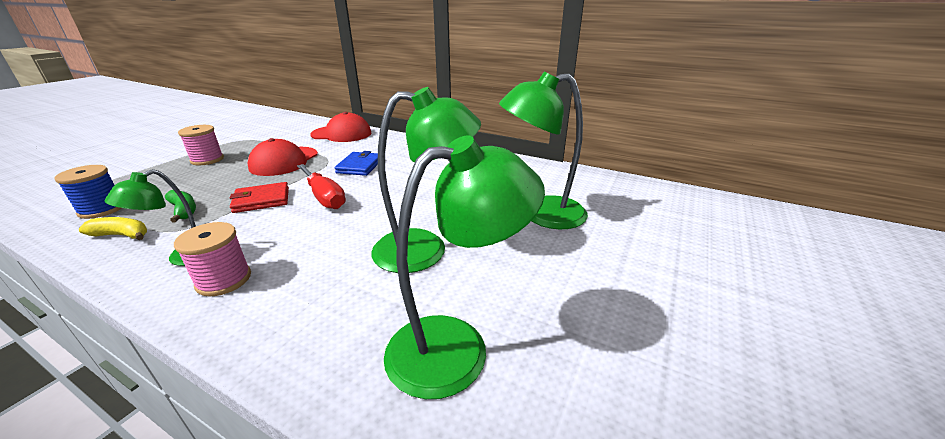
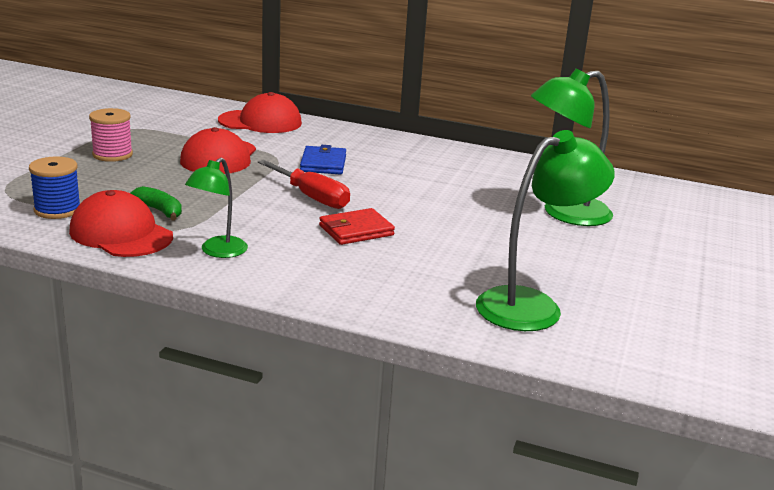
camera: 10 degrees left, 5 degrees down
(122, 235) = (121, 234): yellow banana -> red cap
(224, 280) = (282, 268): pink spool -> none
(262, 200) = (240, 200): red wallet -> red wallet (356, 230)
(425, 250) = (462, 243): green lamp -> none

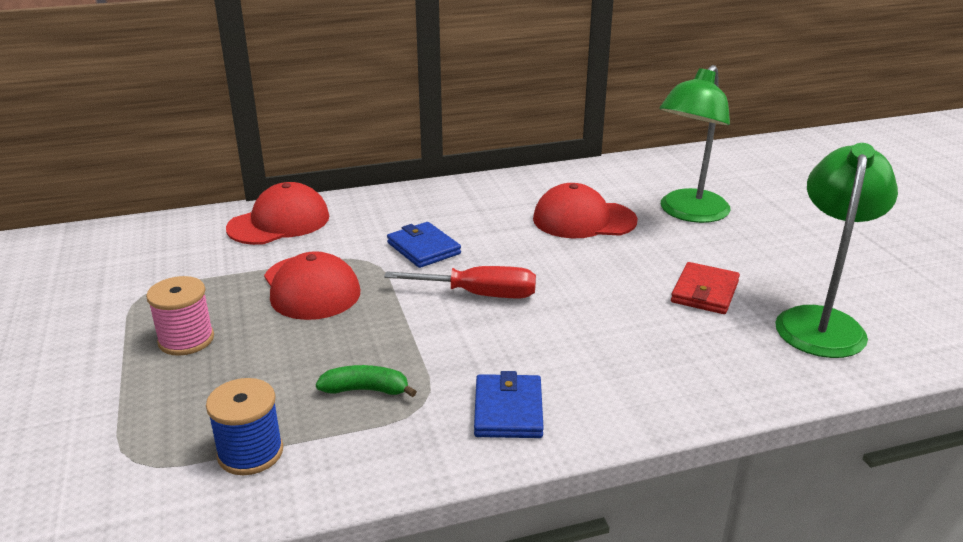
camera: 35 degrees left, 5 degrees up
(121, 234) = (377, 444): red cap -> red cap (584, 220)
(218, 252) = (508, 410): green lamp -> blue wallet
(356, 230) = (578, 314): red wallet -> red wallet (704, 292)

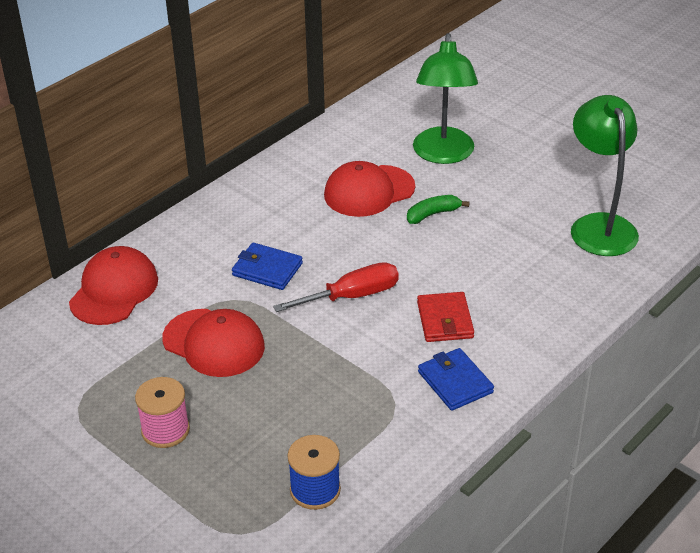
camera: 30 degrees left, 10 degrees up
(366, 390) = (346, 410): green banana -> green banana (433, 214)
(704, 292) = (508, 229): red wallet -> red wallet (445, 320)

